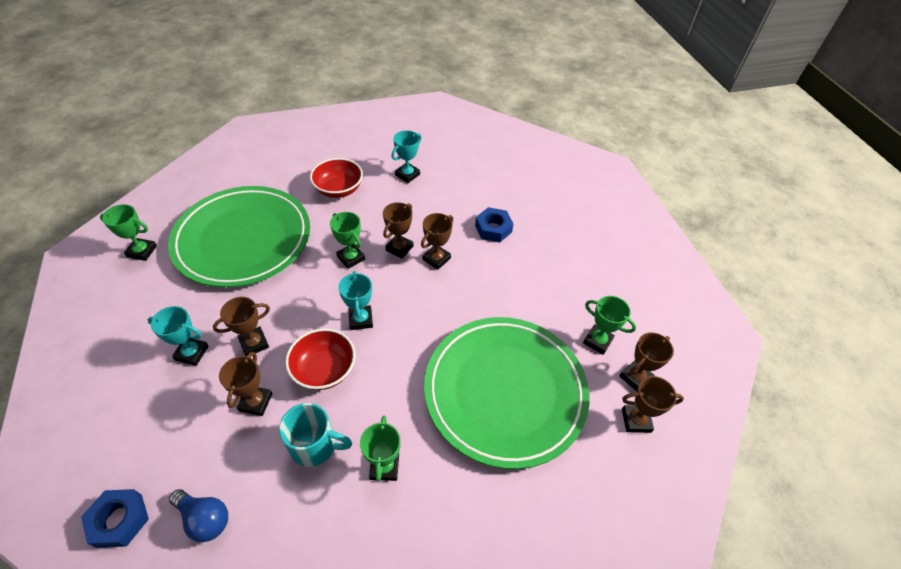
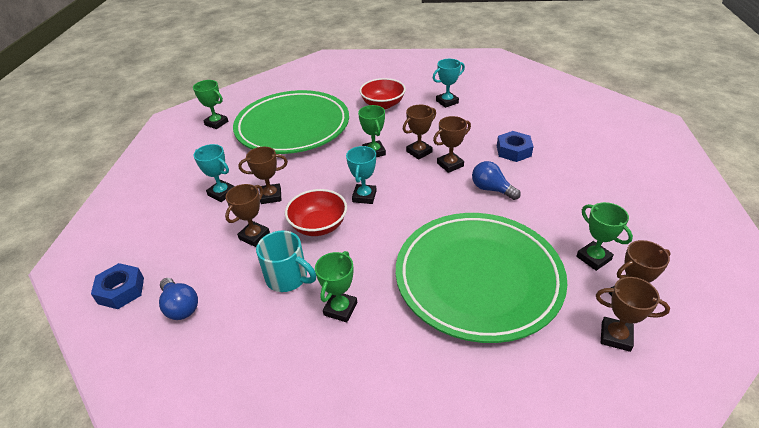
camera: 25 degrees right, 10 degrees down
(486, 282) = (491, 189): none -> blue light bulb

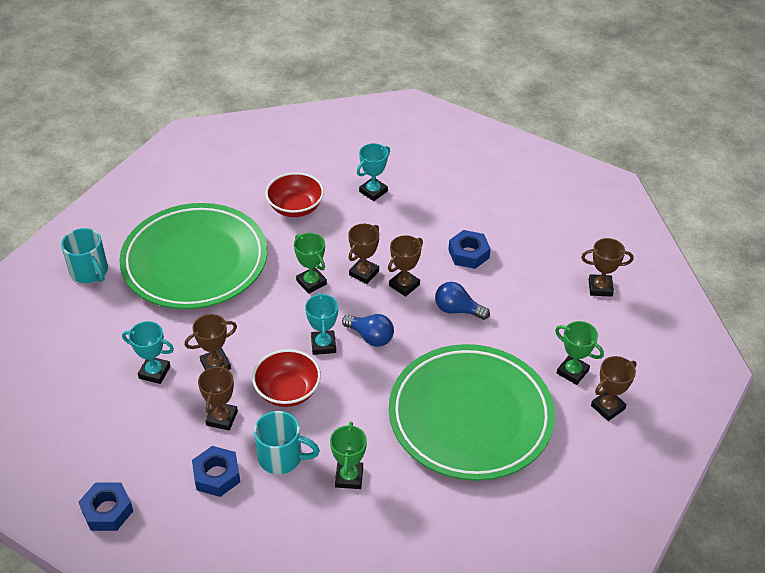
camera: 20 degrees left, 5 degrees up
(180, 307) = (184, 512): blue light bulb -> blue light bulb (370, 337)
(216, 123) = (90, 272): green trophy -> turquoise mug
(225, 281) = (217, 475): none -> blue nut
(615, 336) = (602, 446): brown trophy -> brown trophy (600, 288)

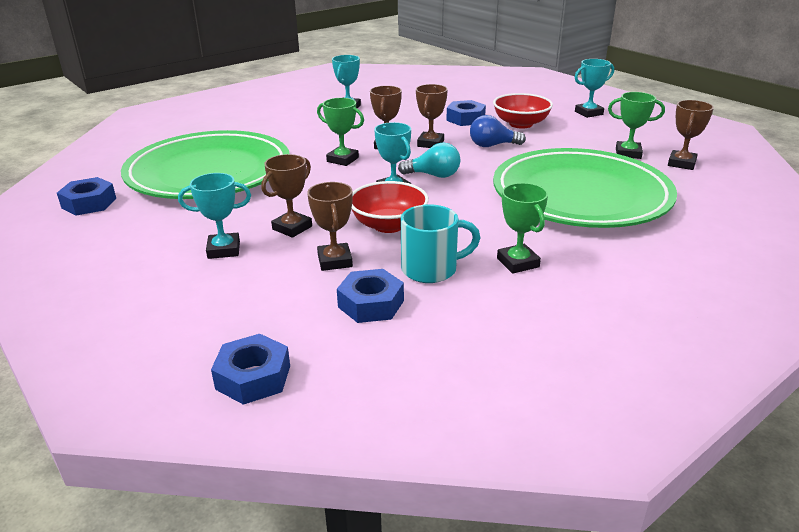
camera: 25 degrees left, 15 degrees down
(90, 272) = (89, 203): turquoise mug -> blue nut
(295, 208) = (285, 127): red bowl -> red bowl (520, 124)
(370, 337) = (433, 175): blue light bulb -> turquoise light bulb
(600, 288) = (588, 113): brown trophy -> turquoise trophy

